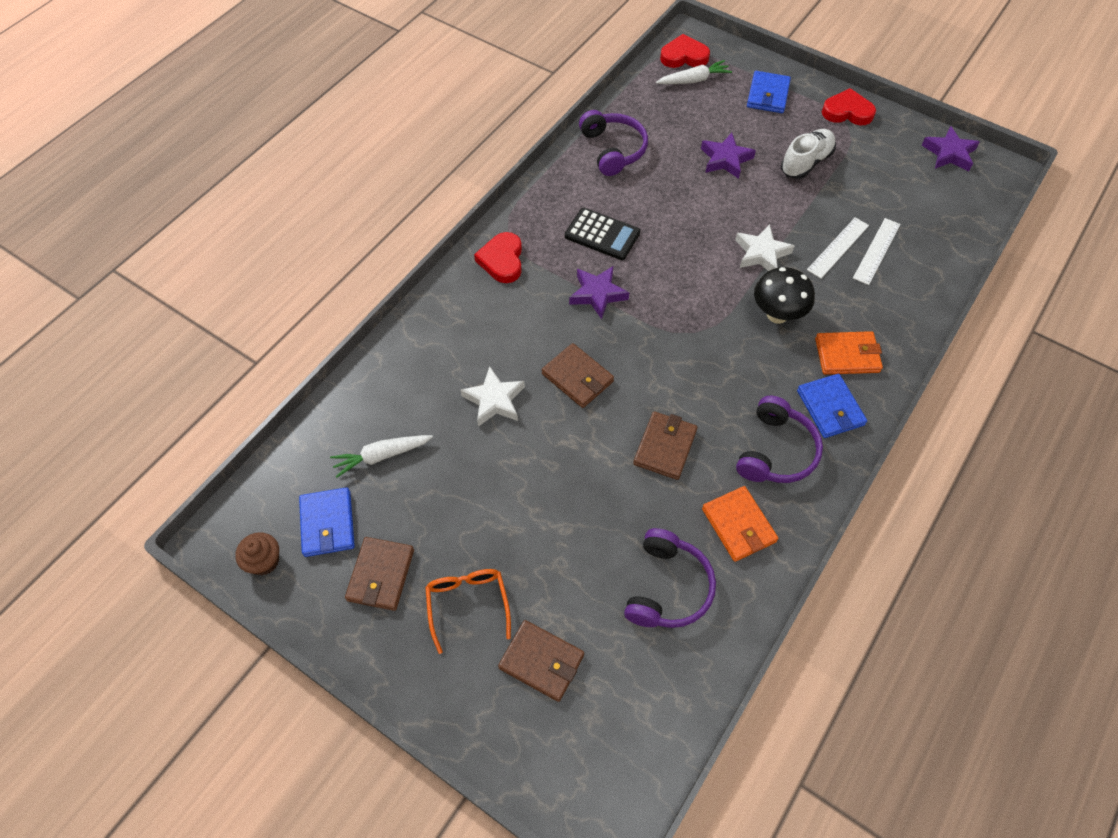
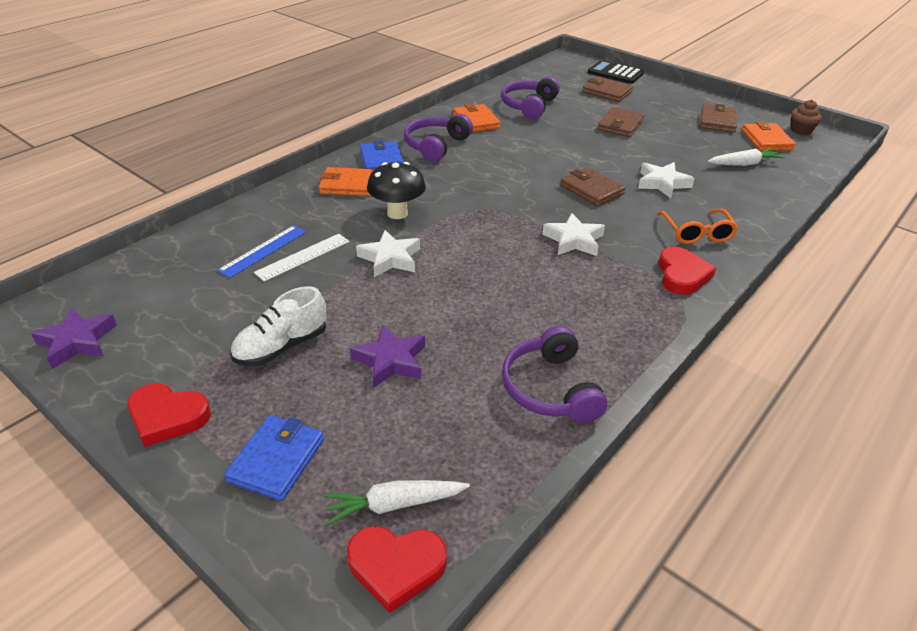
camera: 175 degrees left, 20 degrees down
(327, 524) = (766, 140): blue wallet -> orange wallet
(468, 604) = (656, 109): orange glasses -> orange glasses (697, 233)
(597, 294) = (574, 240): purple star -> white star
(602, 235) = (568, 289): black calculator -> black calculator (615, 73)
(665, 447) = (521, 153): brown wallet -> brown wallet (620, 125)
(876, 251) = (263, 251): white ruler -> blue ruler

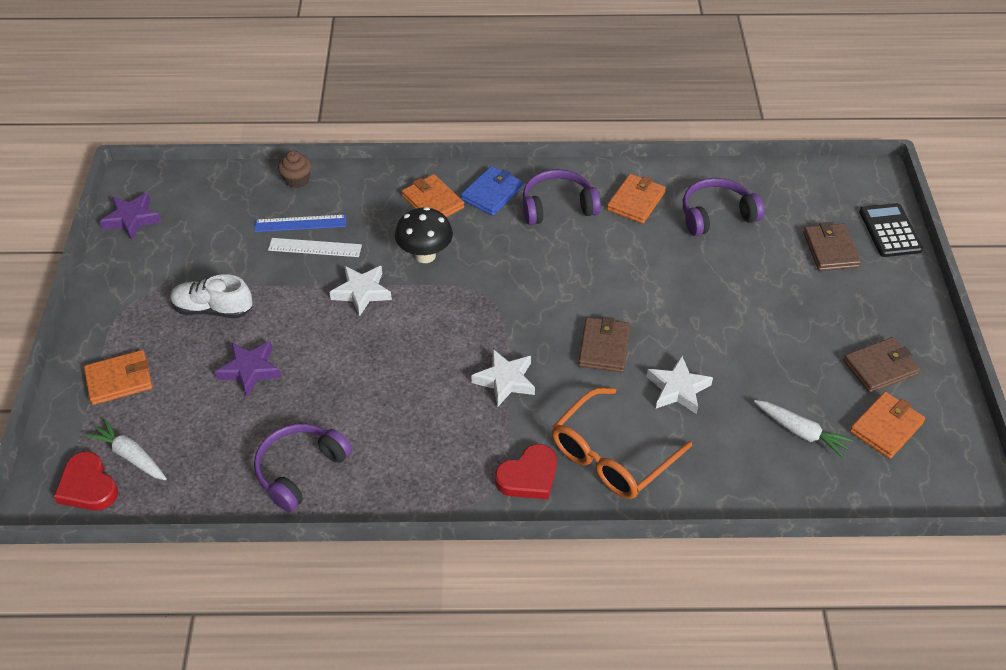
camera: 50 degrees right, 10 degrees up
(167, 417) = (110, 308): red heart -> none
(276, 460) = (119, 380): blue wallet -> orange wallet
(620, 125) = (764, 299): brown wallet -> none
(697, 233) = (611, 456): orange glasses -> orange glasses, size x1.56
(801, 130) = (954, 446): brown cupcake -> brown cupcake (297, 180)

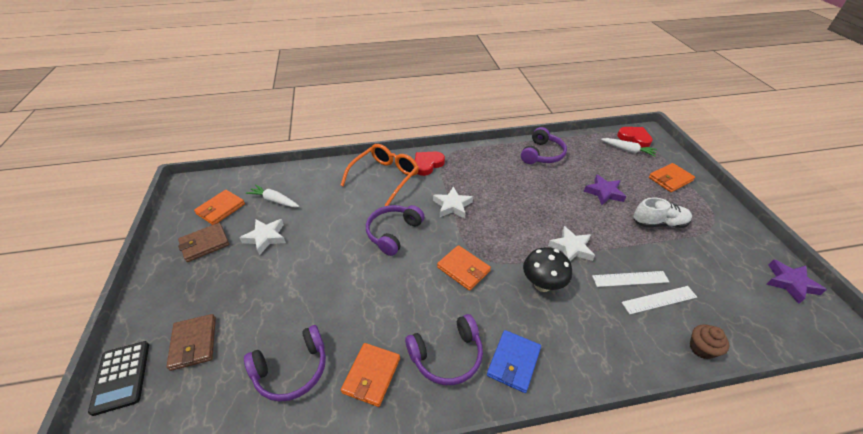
camera: 170 degrees right, 5 degrees down
(300, 223) = (659, 300): blue ruler -> white ruler
(432, 202) = (563, 342): orange wallet -> orange wallet (463, 269)
(604, 347) = (393, 233): brown wallet -> purple headphones
(678, 389) = (345, 214): white star -> white star (266, 237)

